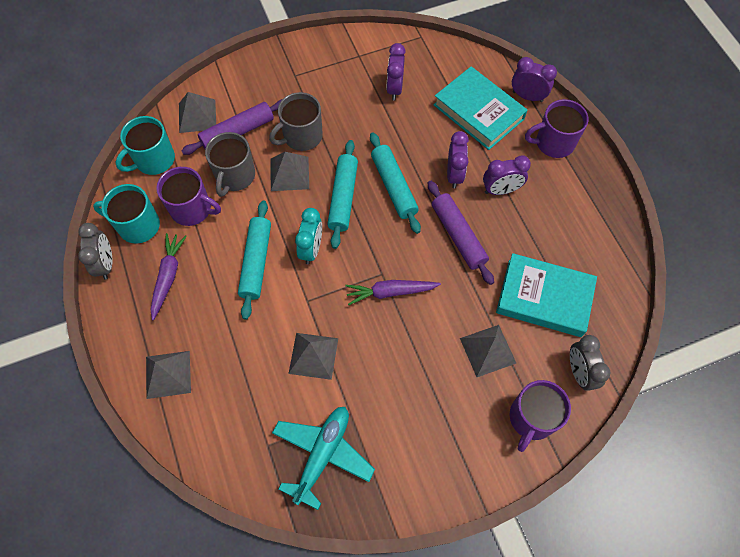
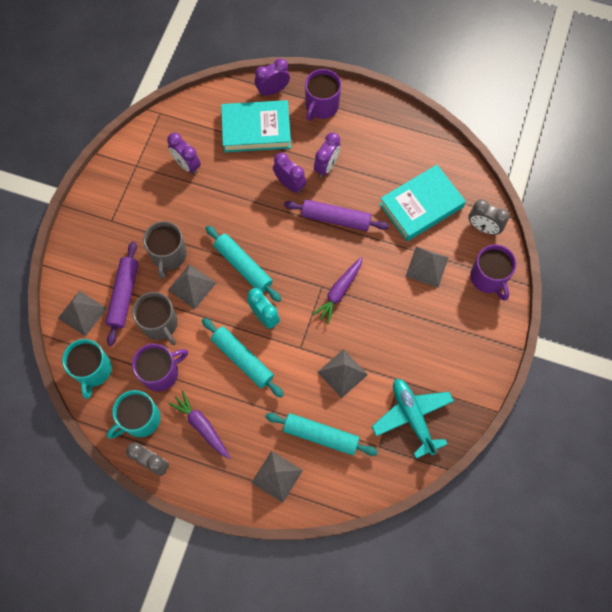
camera: 50 degrees left, 5 degrees up
(393, 186) = (264, 228): turquoise rolling pin -> turquoise rolling pin (320, 435)

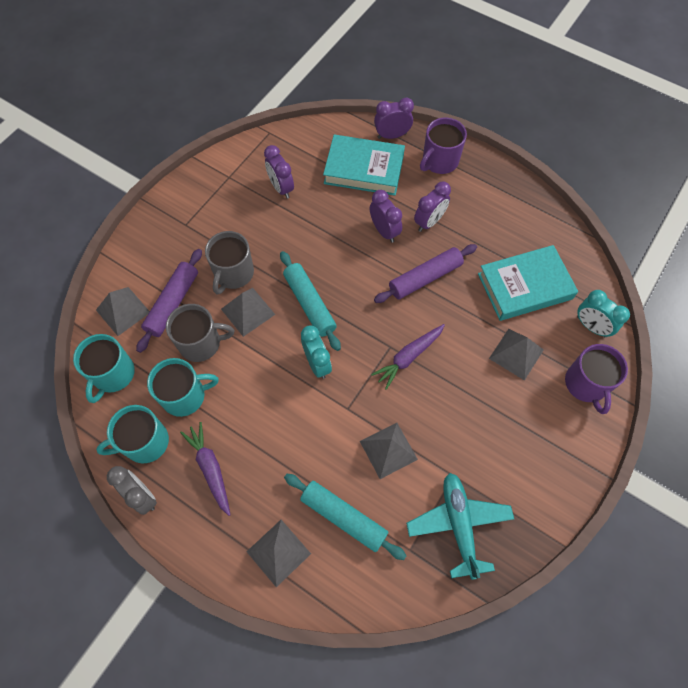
camera: 15 degrees right, 5 degrees down
(160, 324) = (201, 343): grey mug -> grey mug turned 75 degrees counterclockwise
(161, 372) = (185, 396): purple mug -> turquoise mug
(242, 359) = (279, 405): turquoise rolling pin -> none
(335, 219) = (425, 278): purple rolling pin -> purple rolling pin turned 60 degrees counterclockwise
(483, 227) = (591, 326): grey clock -> turquoise clock

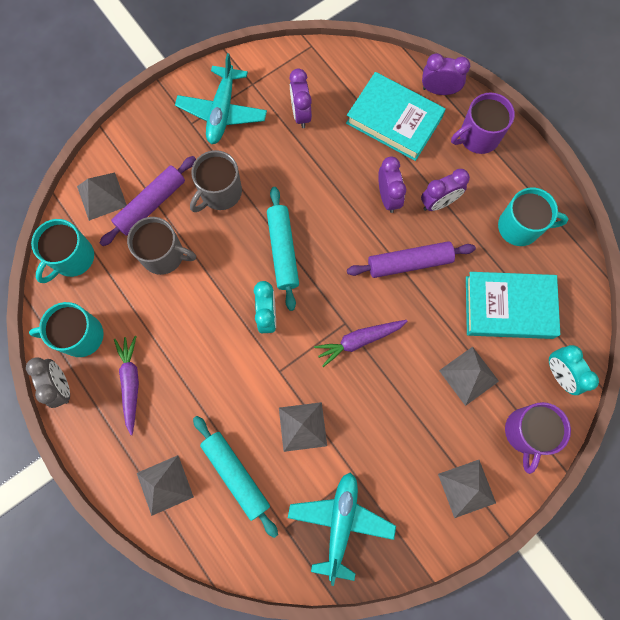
camera: 20 degrees right, 10 degrees up
(185, 396) = (131, 303): turquoise mug -> turquoise mug (520, 227)
(210, 206) = (222, 111): none -> turquoise plane
(248, 311) = (220, 238): grey pyramid -> grey pyramid (466, 488)

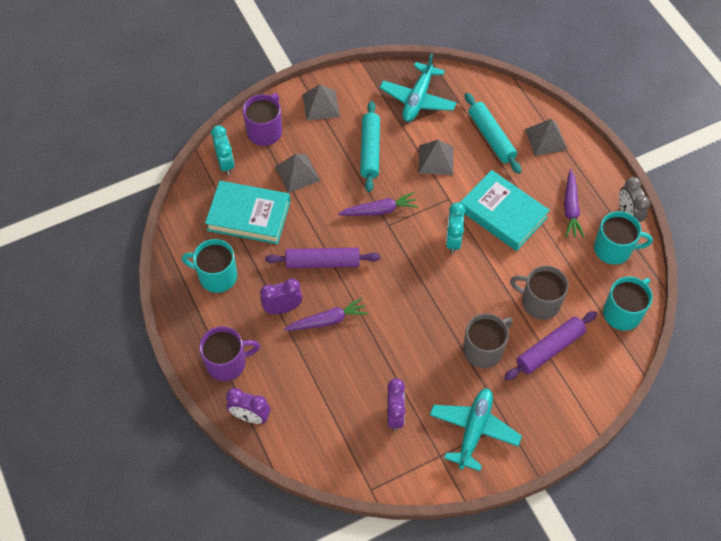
camera: 170 degrees left, 15 degrees down
(101, 196) = (597, 364): grey pyramid -> none
(283, 251) = (432, 289): turquoise rolling pin -> turquoise rolling pin (370, 150)
(388, 197) = (327, 320): purple clock -> purple carrot
(394, 120) = (303, 393): turquoise book -> turquoise book (502, 214)

